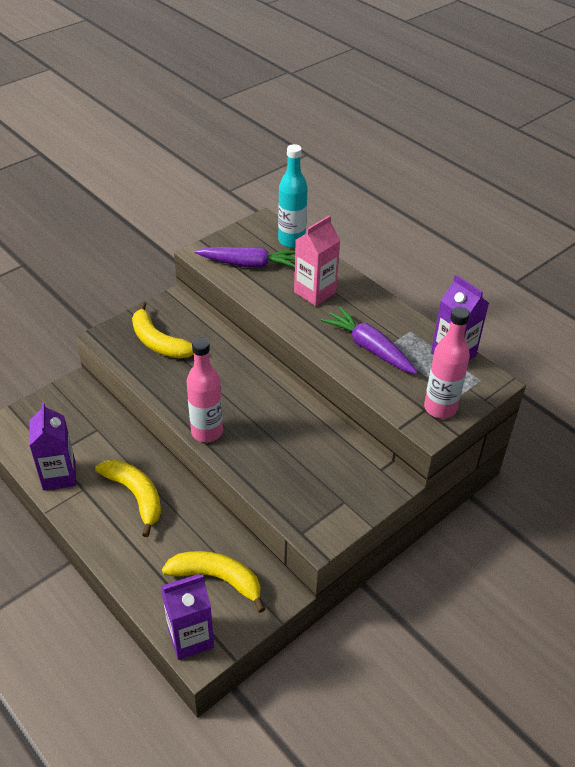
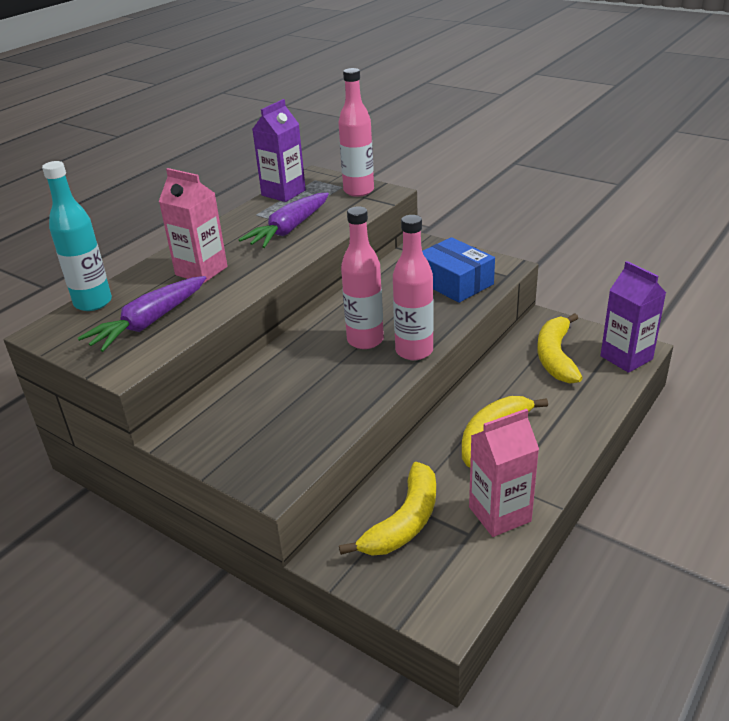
camera: 100 degrees left, 10 degrees down
(59, 475) = (499, 514): purple carton -> pink carton
(159, 342) = (271, 426): yellow banana -> yellow banana (404, 521)
(236, 406) = (365, 340): none -> pink bottle
(250, 264) = (149, 323): purple carrot -> purple carrot turned 135 degrees counterclockwise
(304, 487) = (454, 282): none -> blue box

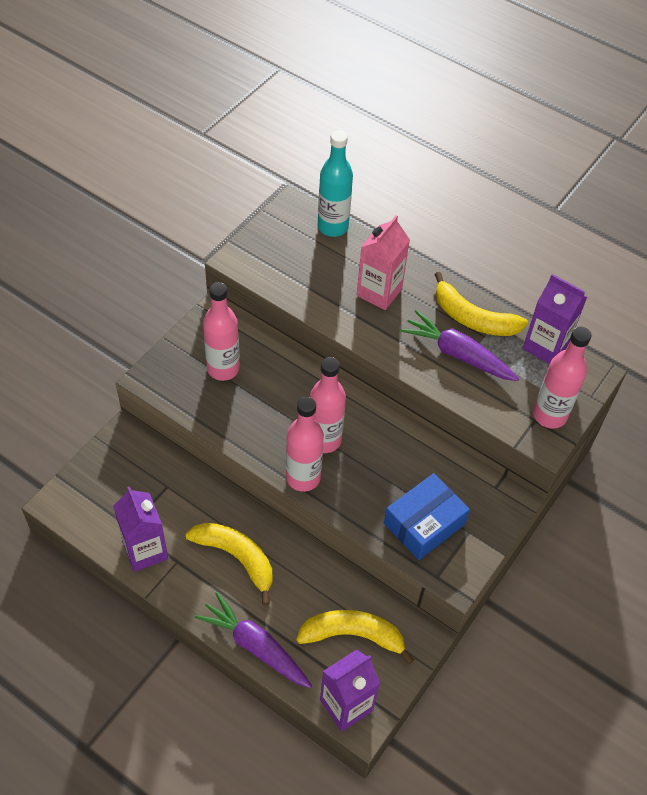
camera: 85 degrees right, 20 degrees up
(149, 323) = (297, 267): purple carrot -> purple carrot (255, 646)
(263, 419) = (223, 369): none -> pink bottle
(404, 521) = (149, 484): yellow banana -> yellow banana (473, 318)
(499, 514) = (145, 550): pink carton -> purple carton

